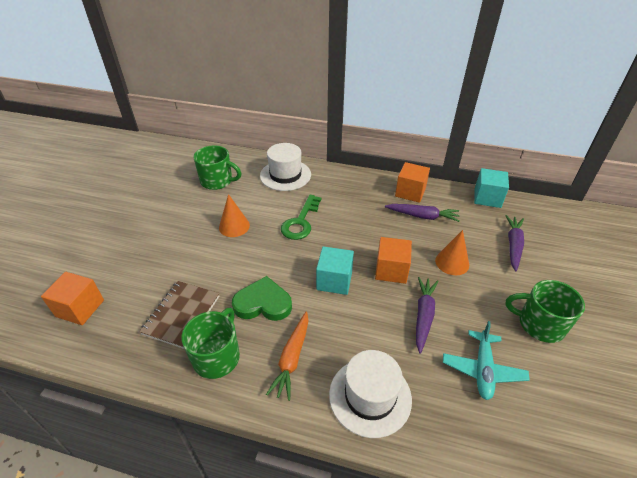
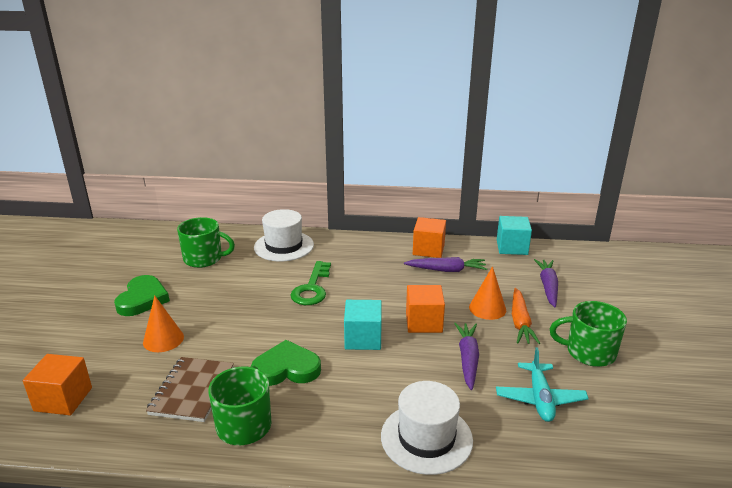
camera: 10 degrees left, 15 degrees down
(160, 216) = (142, 299): none -> green heart
(234, 226) = (235, 300): orange cone -> orange cone (163, 339)
(292, 358) = (332, 415): orange carrot -> orange carrot (520, 322)

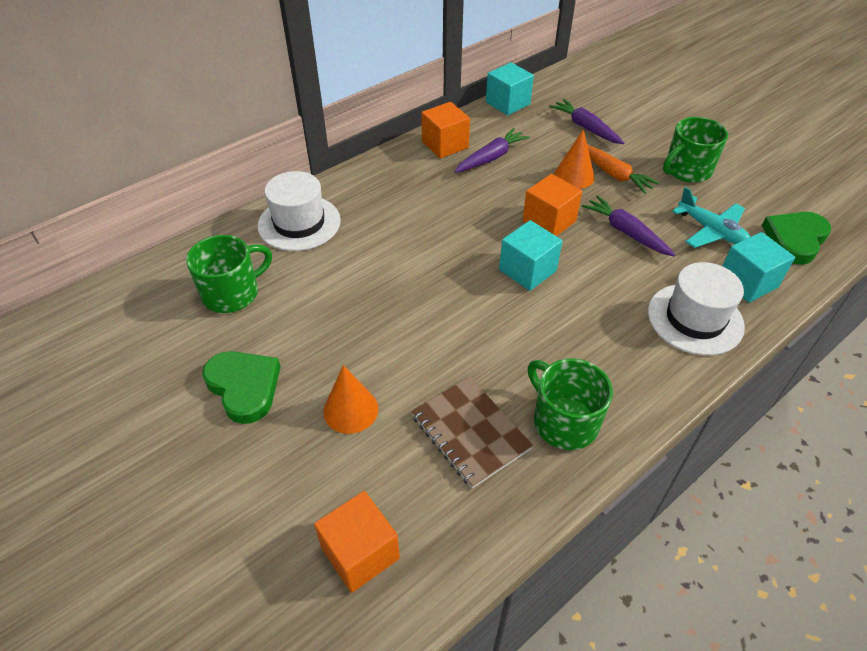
camera: 45 degrees left, 20 degrees up
(286, 368) = (513, 345): green heart -> green heart (795, 239)
(312, 288) = (405, 251): green key -> none
(511, 447) = (747, 282): none -> turquoise cube

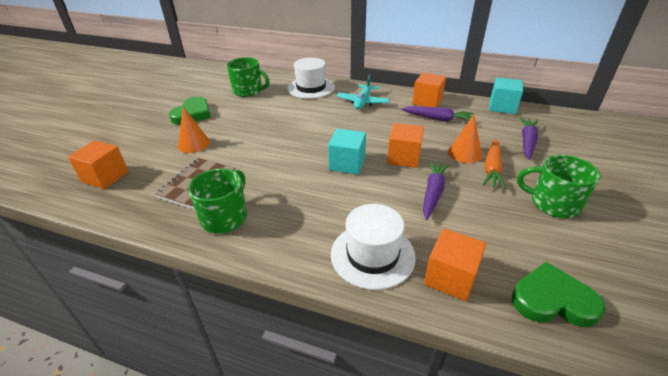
camera: 60 degrees right, 10 degrees down
(711, 231) = (491, 238): turquoise plane -> turquoise plane (363, 102)
(747, 282) = (450, 277): turquoise cube -> orange cube

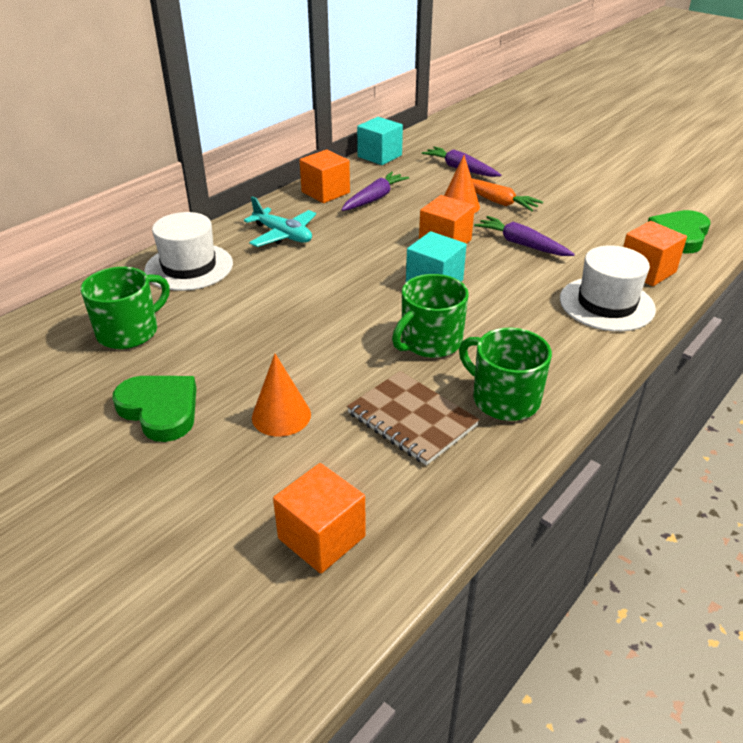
camera: 70 degrees left, 0 degrees up
(553, 203) = (565, 193): green mug -> green mug (430, 342)

